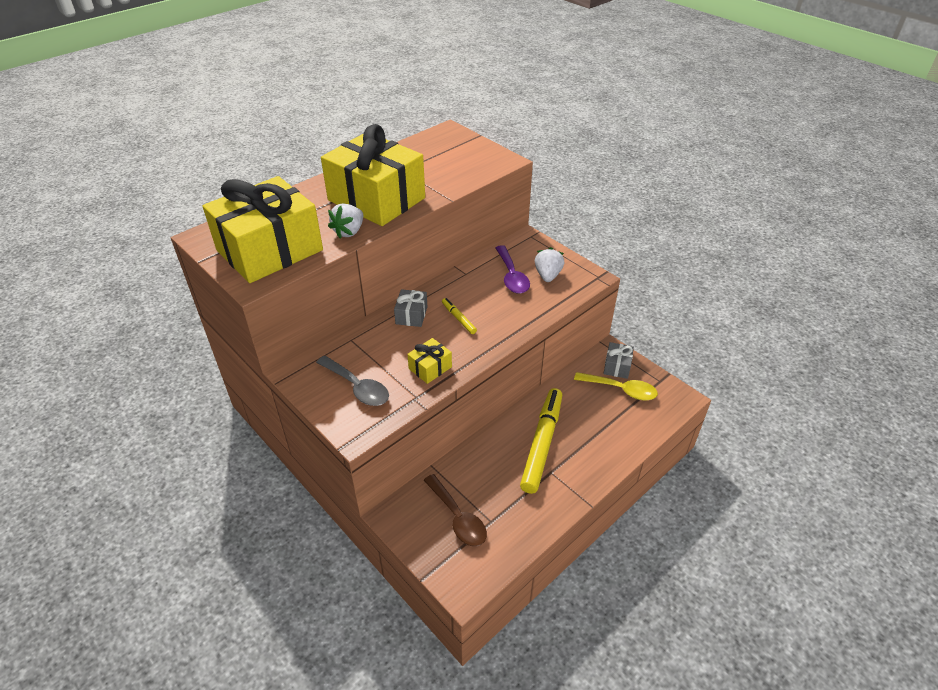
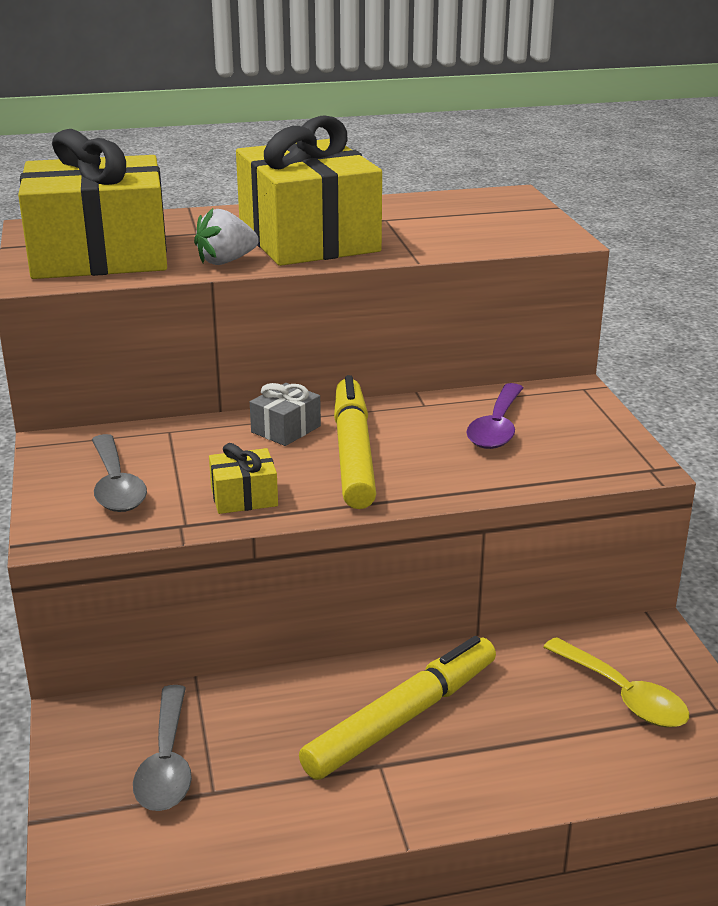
camera: 30 degrees right, 15 degrees down
(458, 318) = (353, 453): yellow marker -> yellow marker, size x2.23
(458, 517) = (166, 763): brown spoon -> grey spoon
(548, 275) = (561, 442): white strawberry -> none
(617, 366) = (647, 658): grey gift -> none

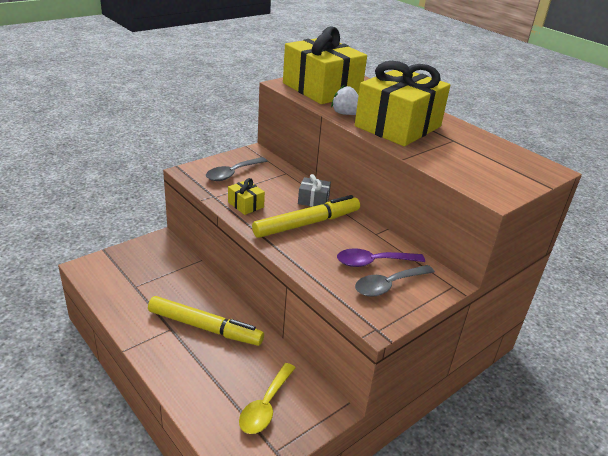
camera: 60 degrees right, 5 degrees up
(166, 763) = (146, 269): grey spoon -> grey spoon (388, 285)

